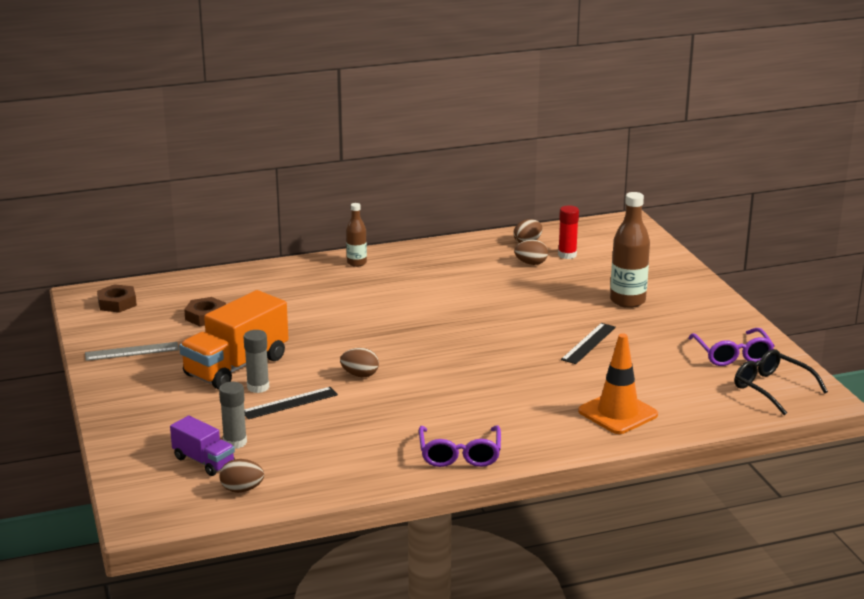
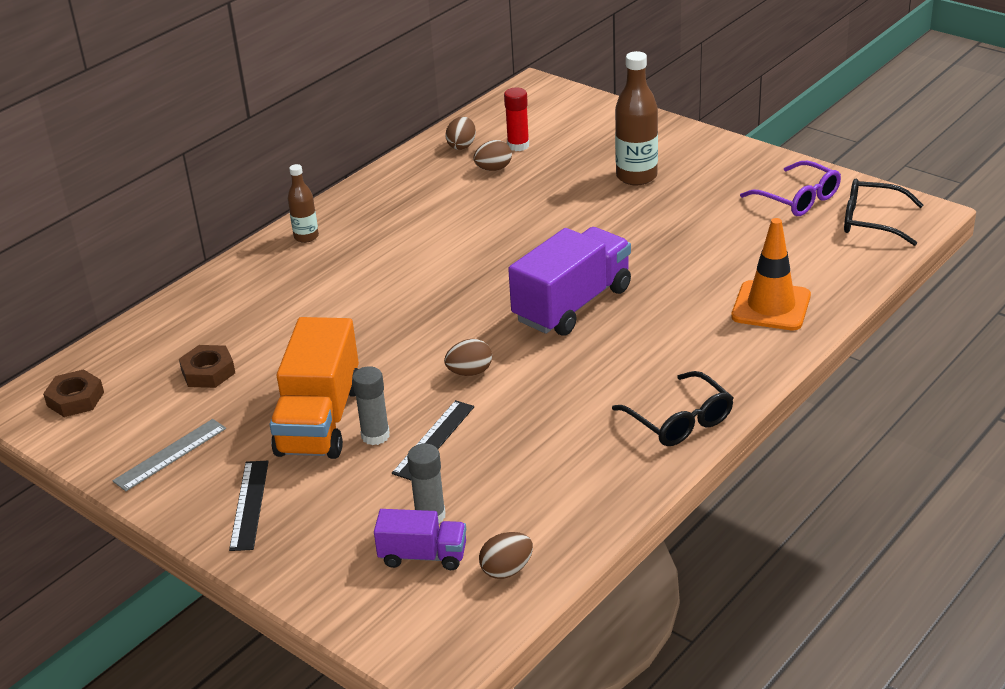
camera: 30 degrees left, 10 degrees up
(460, 454) = (679, 421): purple glasses -> black glasses
(478, 361) = (572, 304): none -> purple truck
(589, 343) = (655, 239): black ruler -> black ruler (249, 504)

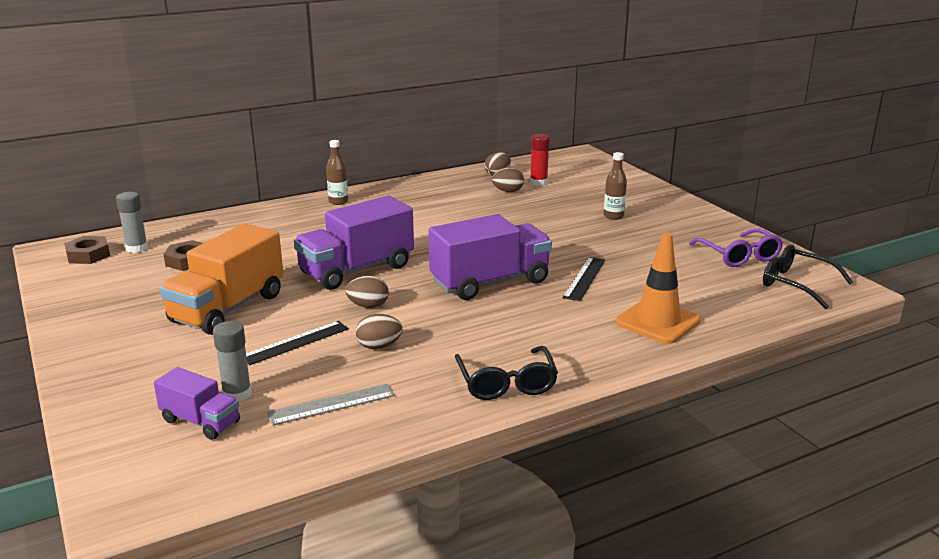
camera: 20 degrees right, 10 degrees down
(170, 454) = (105, 302): grey ruler -> grey ruler (331, 404)
(249, 504) = (119, 348): black ruler -> black ruler (585, 278)
(375, 436) = (256, 328): grey glue stick -> grey glue stick (137, 248)
(416, 329) = (356, 270): none -> purple truck
(507, 570) = (254, 453): brown egg -> brown egg (379, 346)
(636, 176) = (613, 216): brown bottle -> brown bottle, size x0.58

